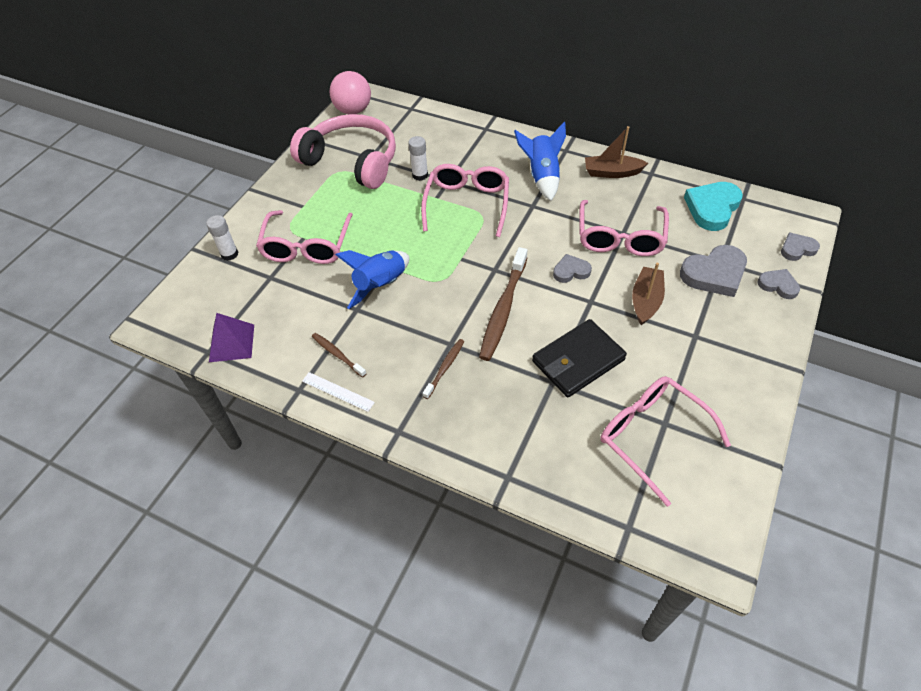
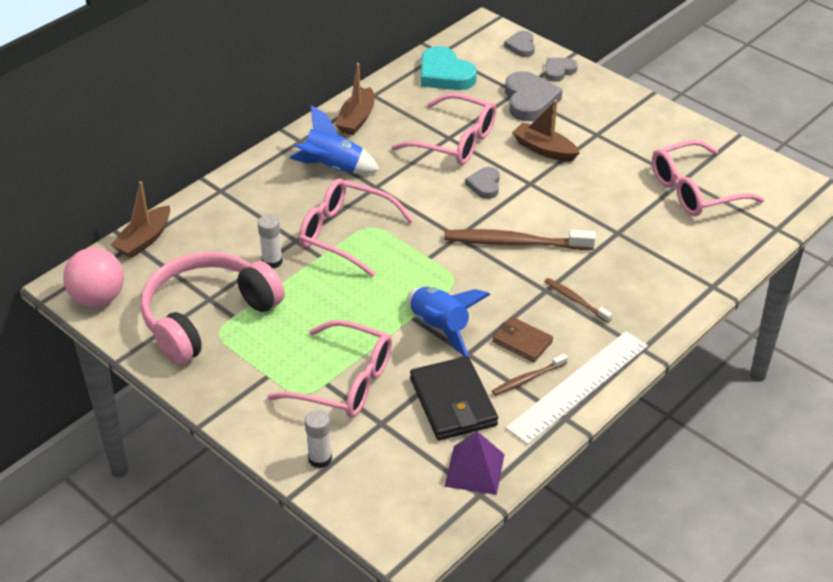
camera: 75 degrees left, 10 degrees down
(338, 391) = (578, 386): white ruler -> white ruler, size x2.09
(380, 341) = (522, 341): none -> brown wallet
(417, 111) = (144, 240): none -> brown boat
(503, 309) = (515, 243): brown toothbrush -> brown toothbrush turned 150 degrees clockwise
(578, 361) = (599, 210): black wallet -> black wallet (453, 402)

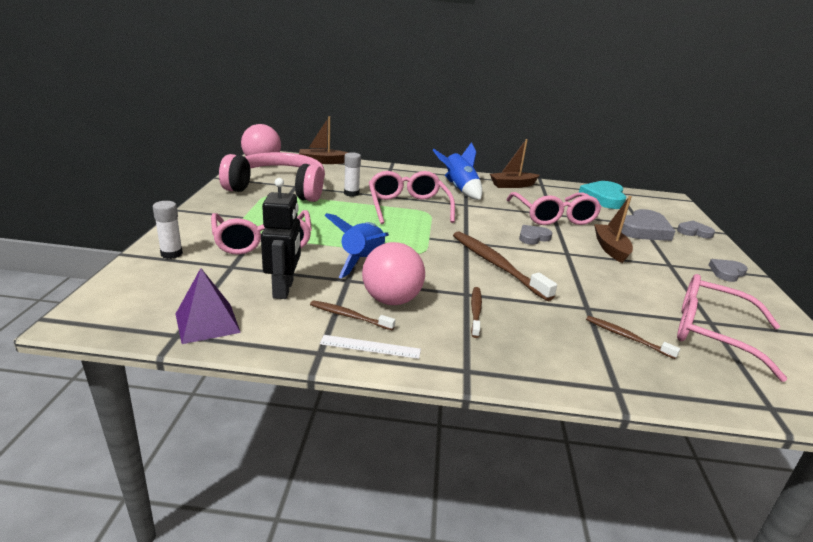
camera: 50 degrees right, 15 degrees down
(453, 402) = (283, 289): black wallet -> black robot
(521, 46) = (683, 213): grey heart -> grey heart (726, 272)
(522, 341) = (391, 300): brown wallet -> pink ball
(578, 386) = (370, 347): white ruler -> white ruler, size x0.48
(668, 239) = (627, 337): none -> brown toothbrush

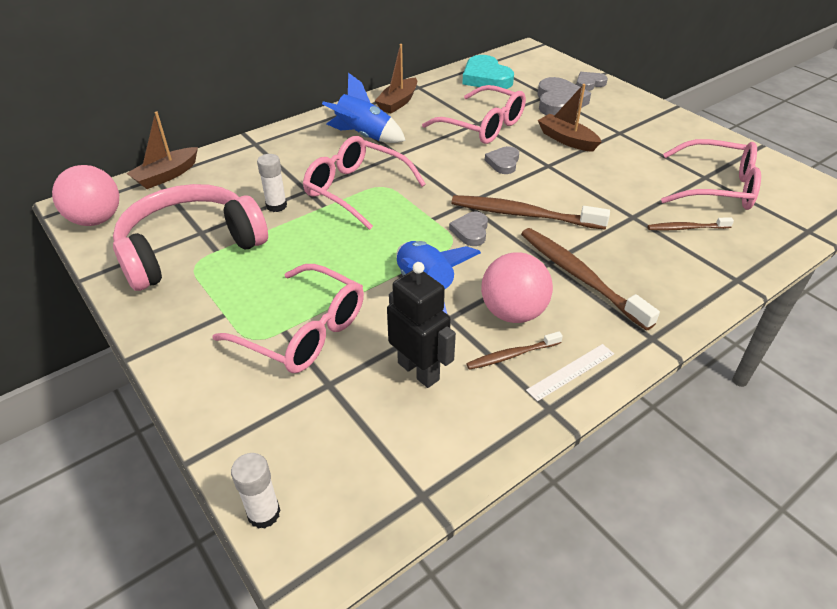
camera: 40 degrees left, 15 degrees up
(171, 254) = (242, 418): white glue stick -> white glue stick (264, 513)
(207, 323) = (424, 460): purple pyramid -> none
(475, 311) = (580, 277): brown toothbrush -> brown toothbrush, size x1.90
(711, 333) = (717, 187): pink glasses -> pink glasses turned 150 degrees counterclockwise
(726, 272) = (656, 118): grey heart -> grey heart (470, 231)

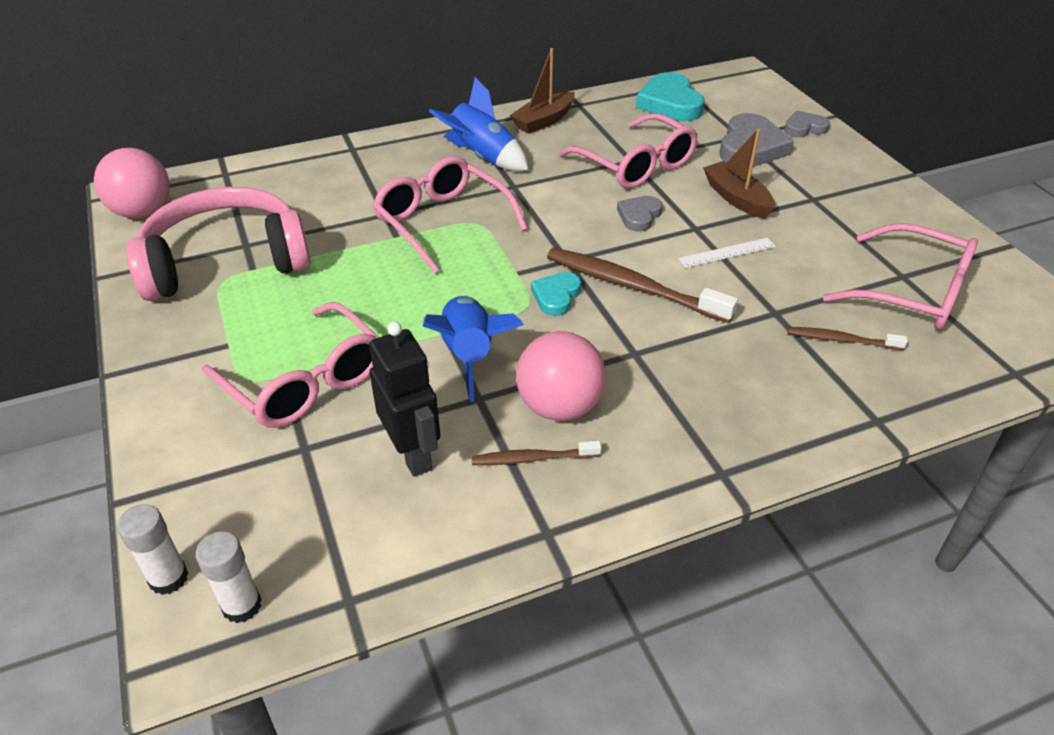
camera: 15 degrees right, 0 degrees up
(166, 175) = (238, 172): brown boat -> none
(276, 206) = (342, 227): white glue stick -> white glue stick (242, 605)
(470, 231) = (556, 296): grey heart -> turquoise heart
(571, 372) = (596, 494): white ruler -> white ruler (727, 253)
(580, 277) = (666, 378): brown toothbrush -> none

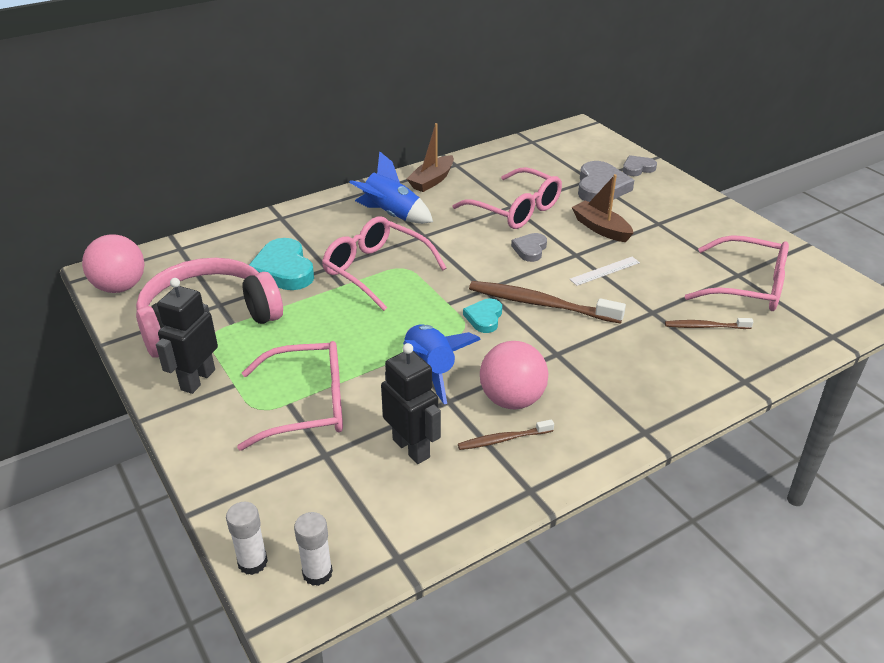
camera: 10 degrees left, 5 degrees down
(188, 333) = (197, 380): none -> black robot
(305, 381) = (307, 405): pink glasses -> pink glasses turned 45 degrees counterclockwise
(670, 103) = (528, 157): turquoise heart -> turquoise heart (283, 270)

